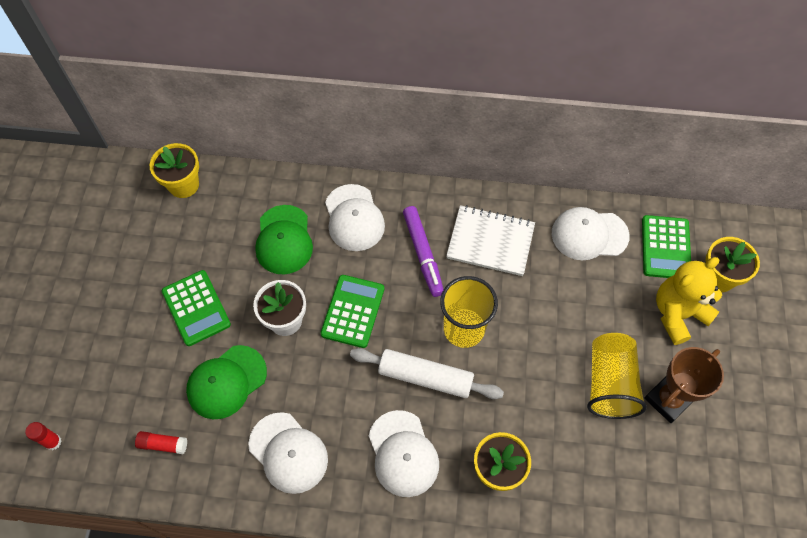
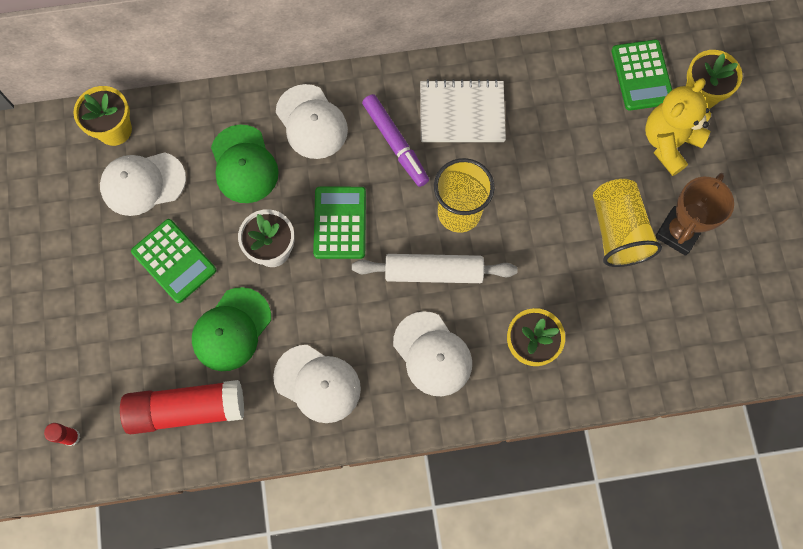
camera: 15 degrees left, 10 degrees up
(163, 444) = (187, 409): red glue stick -> red glue stick, size x2.26
(589, 235) = (561, 80): white cap -> white cap (143, 183)

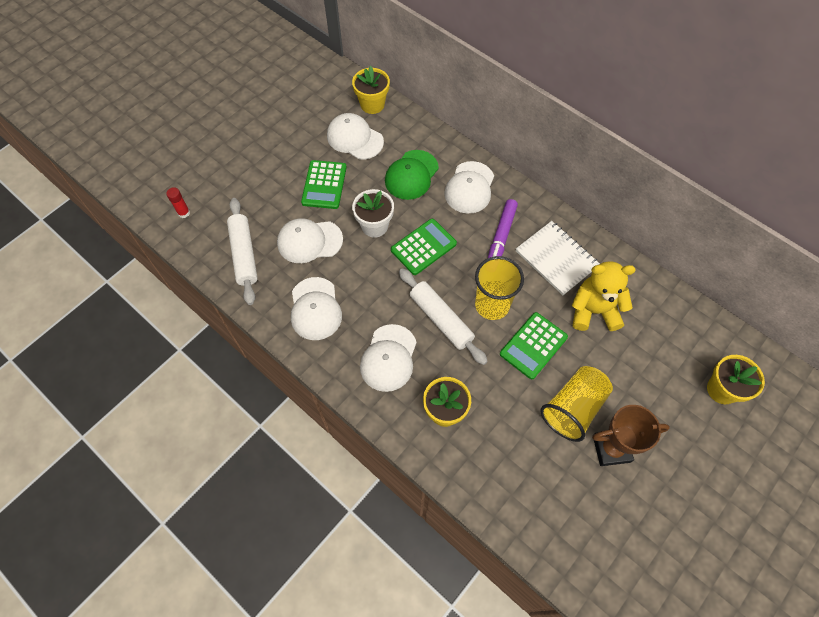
camera: 50 degrees right, 10 degrees down
(187, 409) = (244, 254): red glue stick -> white rolling pin
(231, 329) = (309, 241): green cap -> white cap
(642, 75) = (693, 342): green calculator -> green calculator (533, 345)
(669, 143) = (666, 395): yellow teddy bear -> yellow teddy bear (594, 311)

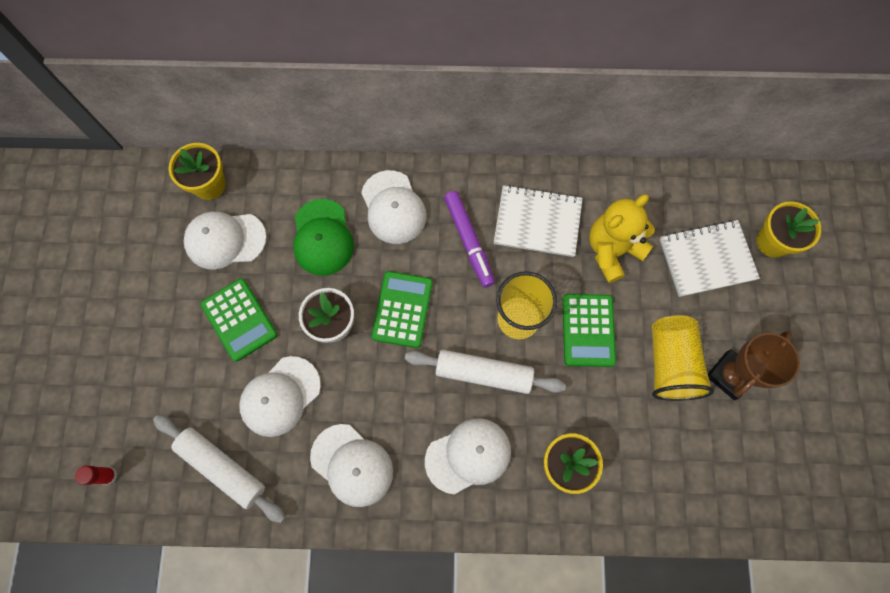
camera: 40 degrees left, 10 degrees up
(388, 358) = (468, 455): white cap -> white cap turned 90 degrees counterclockwise
(659, 364) = (706, 259): none -> white notebook

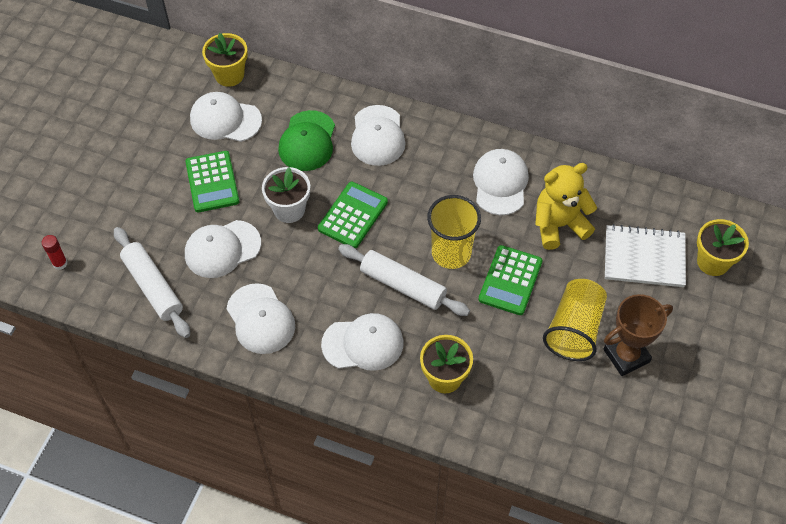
camera: 20 degrees right, 15 degrees down
(469, 241) = (433, 180): purple marker -> none
(537, 222) = (500, 183): white notebook -> white cap

